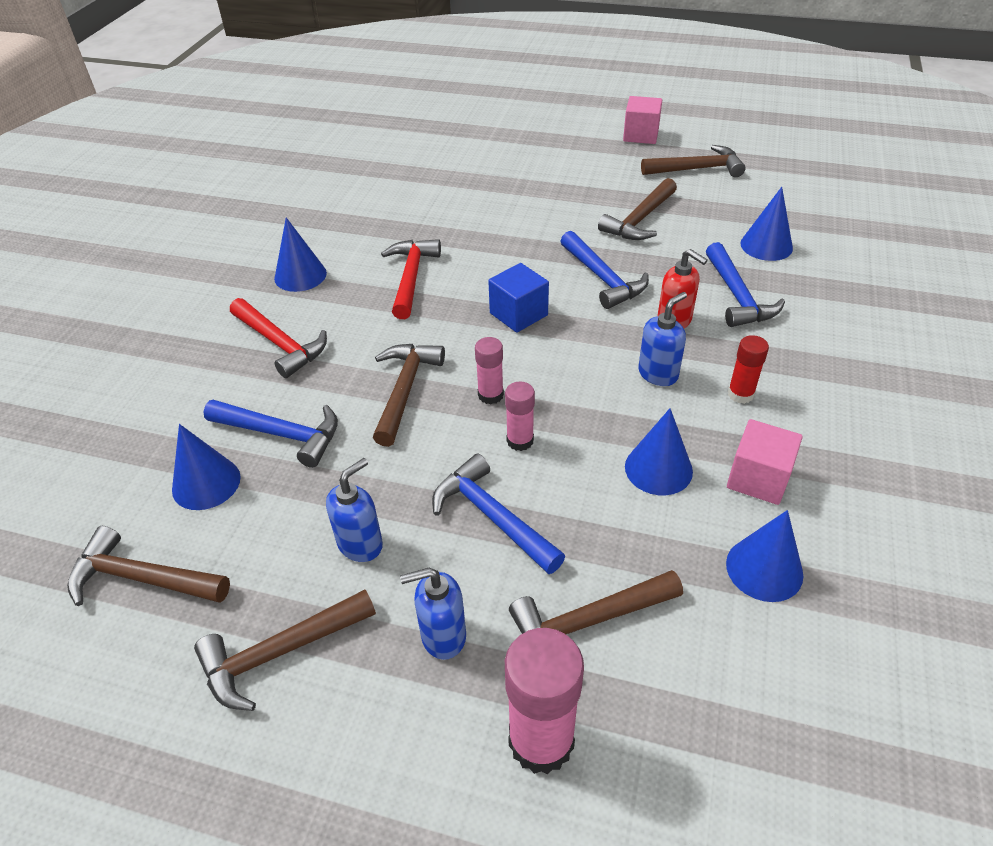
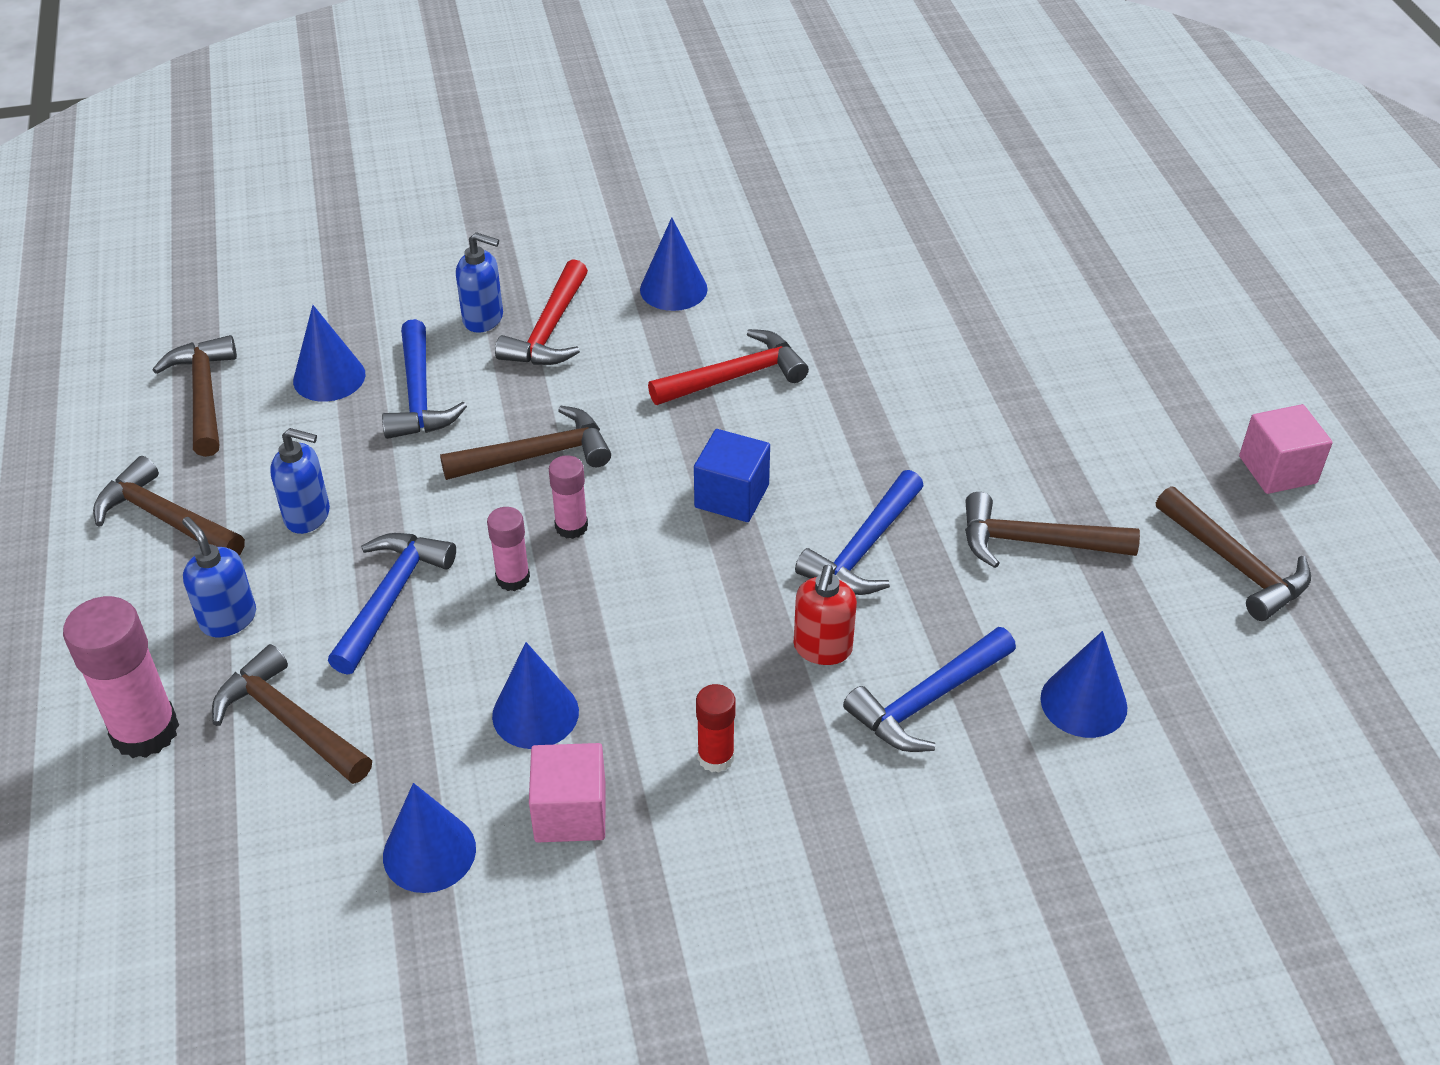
camera: 60 degrees right, 0 degrees up
(658, 374) = (703, 664): blue soap dispenser -> blue soap dispenser (483, 319)

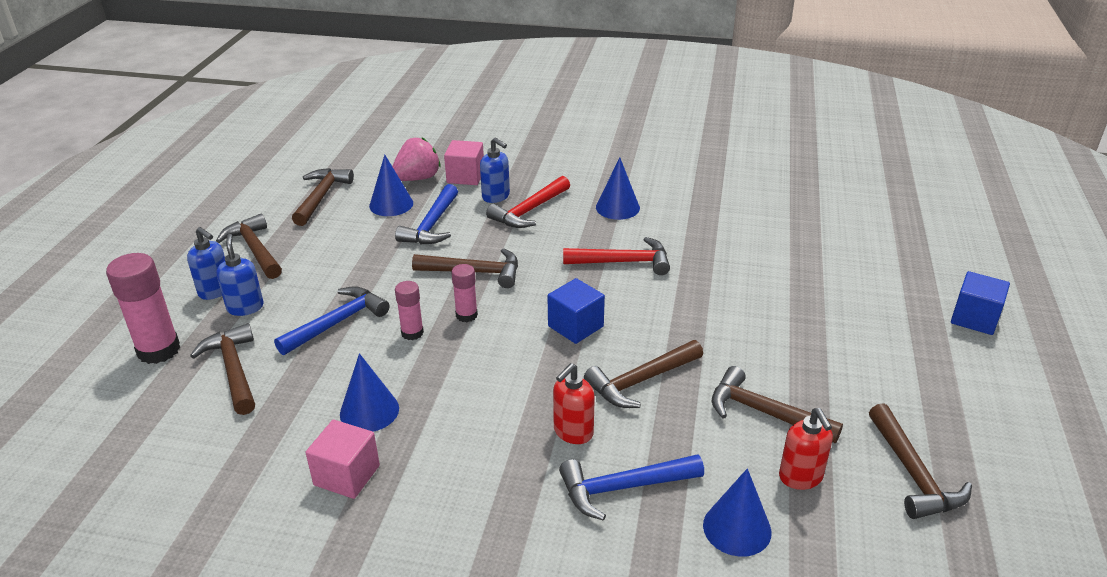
camera: 25 degrees right, 10 degrees down
(308, 516) = (327, 268): blue soap dispenser -> blue soap dispenser (215, 291)
(338, 319) = (417, 178): none -> pink strawberry
(429, 852) = (250, 468): blue cone -> none
(715, 757) = (458, 474): red glue stick -> none
(863, 549) = (641, 381): blue hammer -> brown hammer
(1119, 613) = (801, 477): none -> red soap dispenser
(1206, 332) = (974, 318): none -> blue cube
(1277, 470) = (984, 421): pink cube -> pink cube (465, 176)

